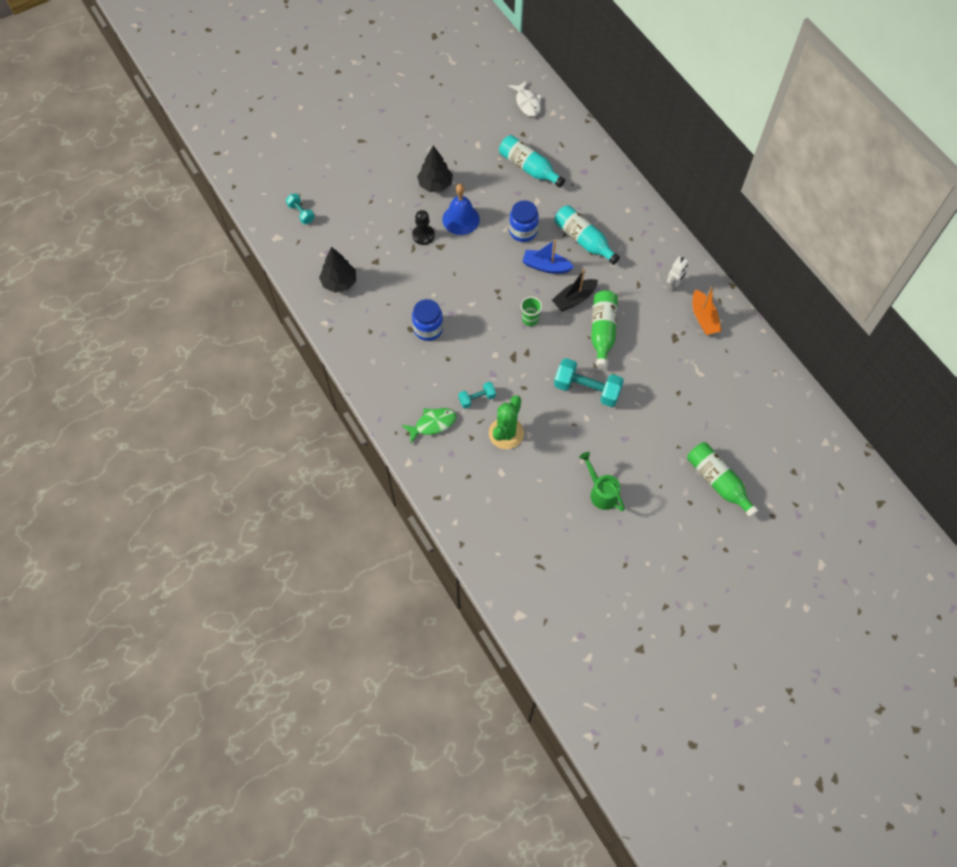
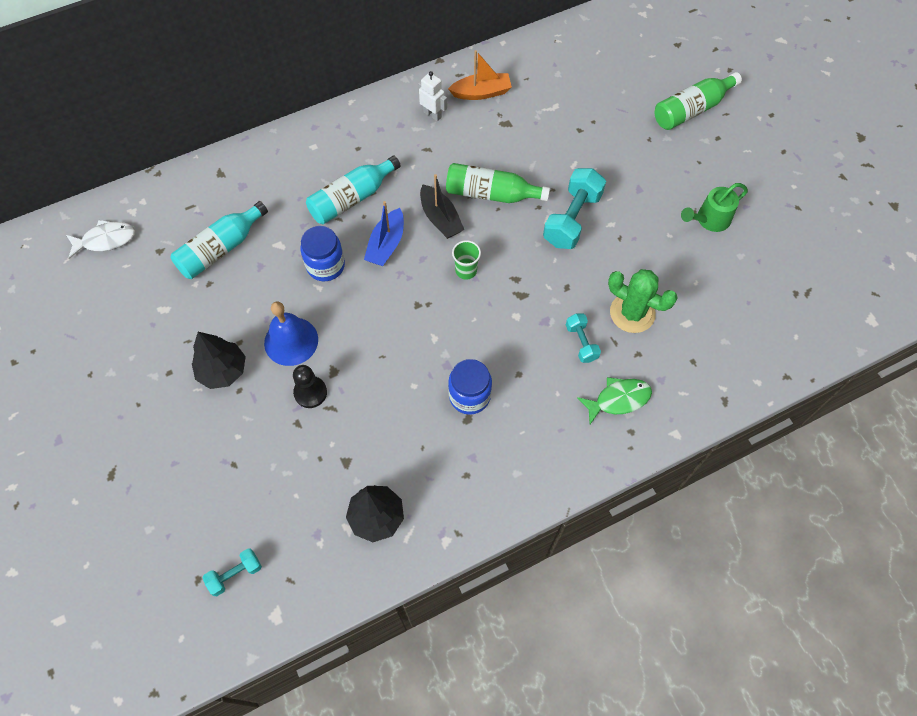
camera: 85 degrees left, 0 degrees up
(432, 424) = (618, 399): green fish -> green fish turned 90 degrees clockwise

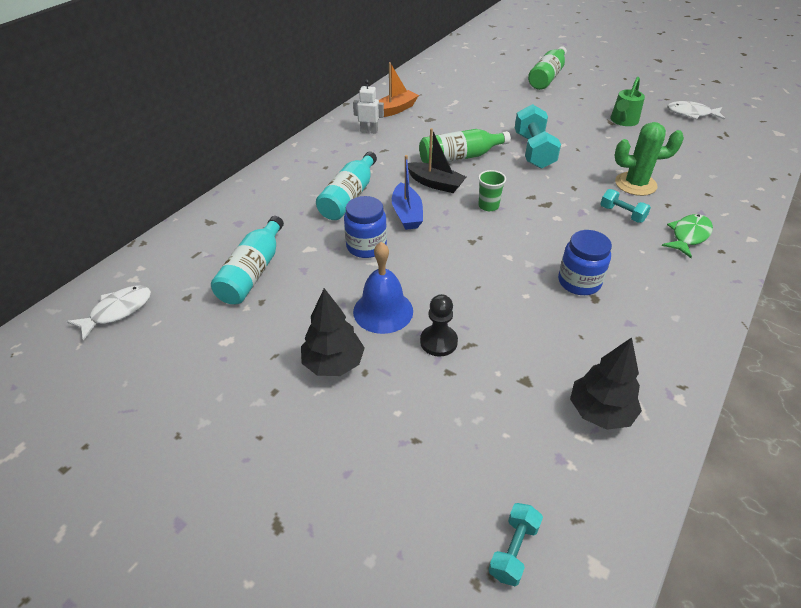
camera: 30 degrees left, 20 degrees down
(801, 244) = (691, 114): none -> white fish

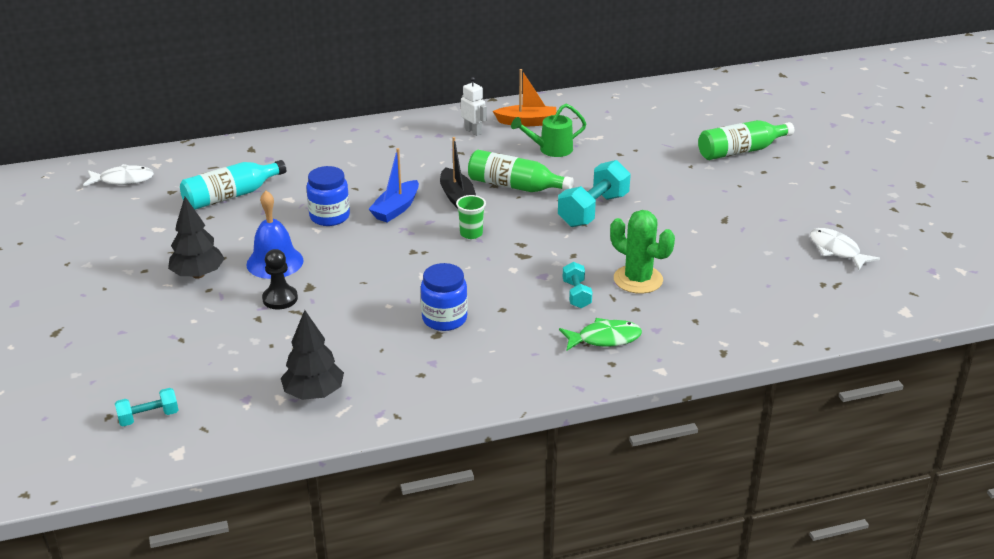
camera: 40 degrees right, 10 degrees down
(349, 197) = (373, 176): turquoise bottle -> none
(623, 121) = (739, 224): green watering can -> green watering can (550, 149)

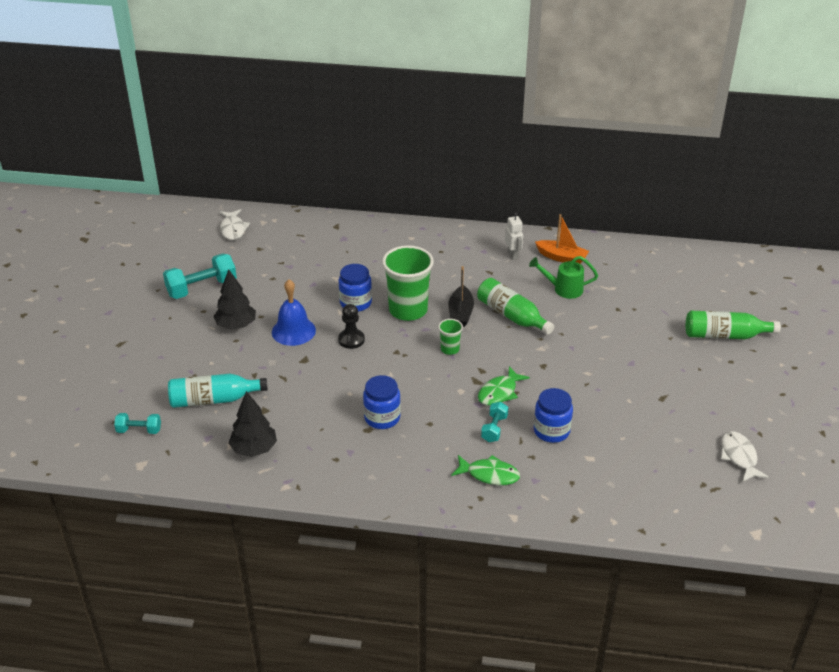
camera: 25 degrees right, 5 degrees up
(123, 180) = (233, 229): white fish -> white fish turned 60 degrees clockwise
(231, 196) = (297, 264): turquoise bottle -> turquoise bottle (214, 400)
(280, 299) = (278, 363): black pawn -> black pawn (351, 340)
(396, 209) = (408, 310): blue boat -> green cup
(556, 259) = (499, 392): none -> green fish
(593, 210) = (559, 356): turquoise dumbbell -> turquoise dumbbell (202, 288)
(638, 279) = (551, 431): green cactus -> blue jar

